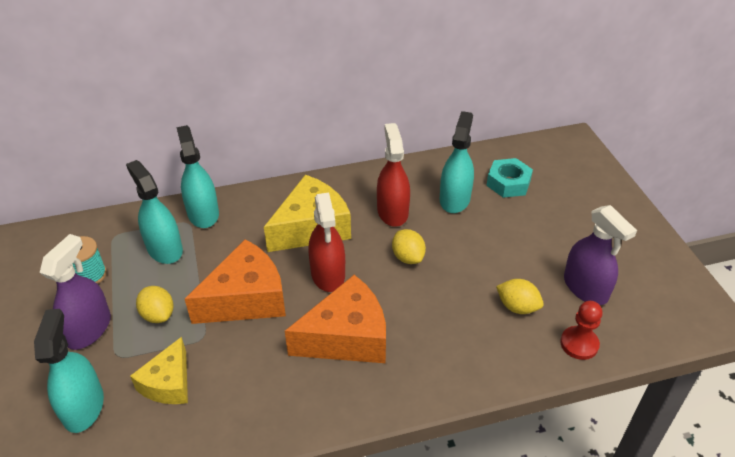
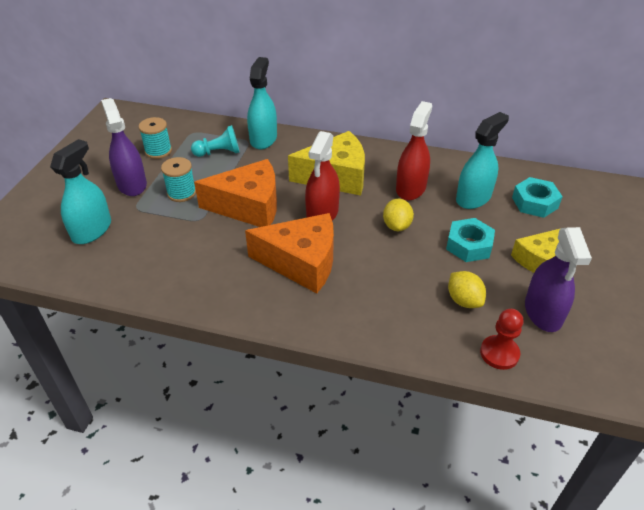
camera: 30 degrees right, 0 degrees up
(89, 329) = (132, 184): purple spray bottle -> purple spray bottle turned 75 degrees counterclockwise
(158, 315) = (181, 193): yellow lemon -> turquoise spool
(164, 249) = (219, 152): turquoise spray bottle -> turquoise pawn
(168, 383) = (154, 239): yellow cheese -> yellow cheese (538, 260)
(484, 250) = (469, 245): none -> turquoise nut

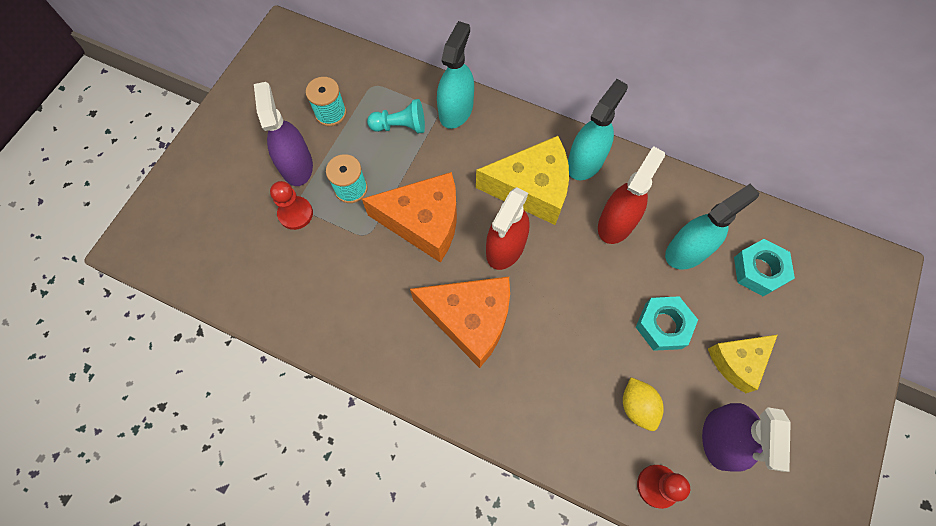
camera: 10 degrees right, 25 degrees up
(92, 230) = (249, 232): turquoise spray bottle -> turquoise spray bottle (585, 161)
(134, 214) = (295, 213): none -> red pawn
(397, 226) = (587, 281): yellow lemon -> none

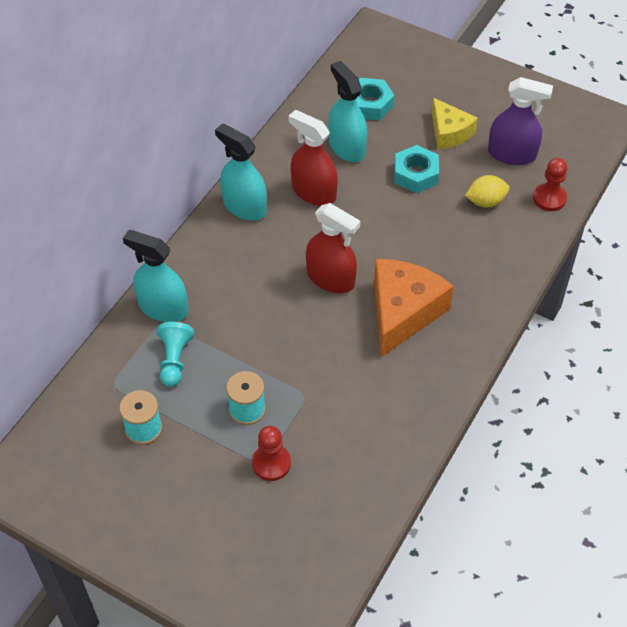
camera: 85 degrees left, 15 degrees down
(296, 165) = (209, 463): purple spray bottle -> none
(424, 222) = (296, 344): orange cheese -> none
(531, 188) = (269, 252): yellow cheese -> none

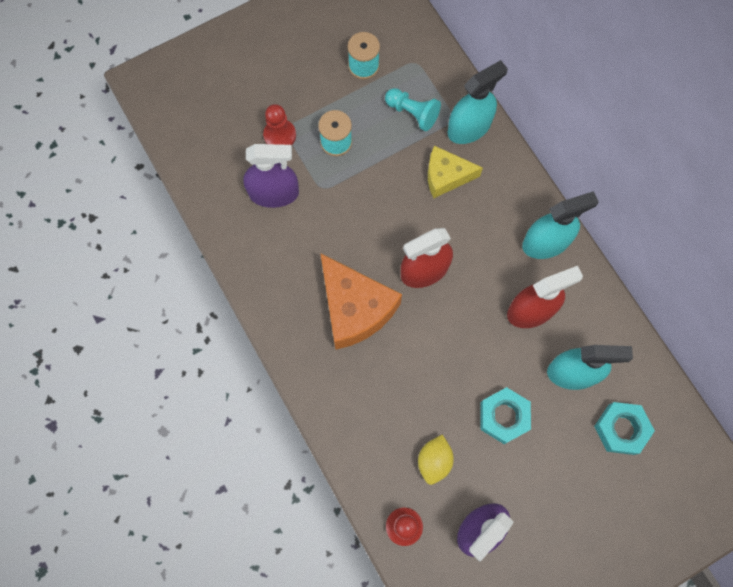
camera: 120 degrees right, 20 degrees up
(337, 434) = (274, 193): none -> purple spray bottle
(449, 132) = (541, 485): yellow cheese -> yellow cheese (446, 176)

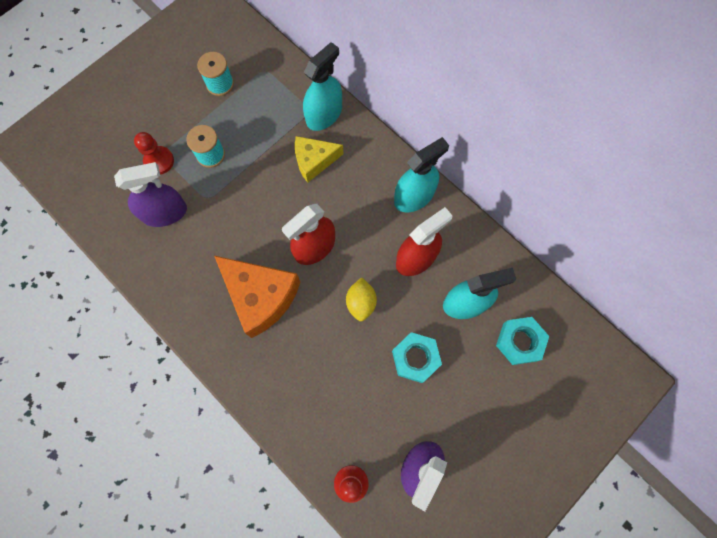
camera: 15 degrees left, 0 degrees up
(412, 113) = (272, 114): turquoise pawn -> none
(434, 461) = (364, 415): yellow lemon -> yellow lemon (361, 302)

